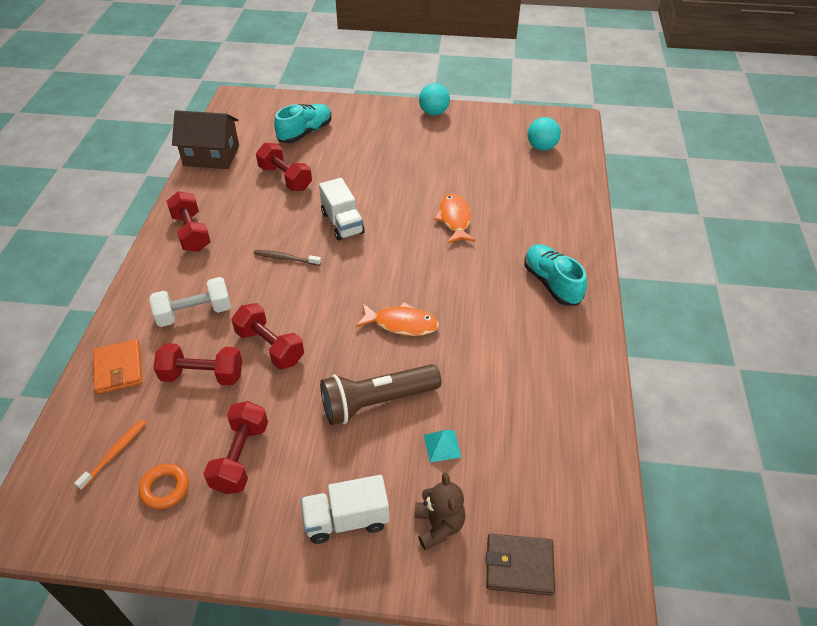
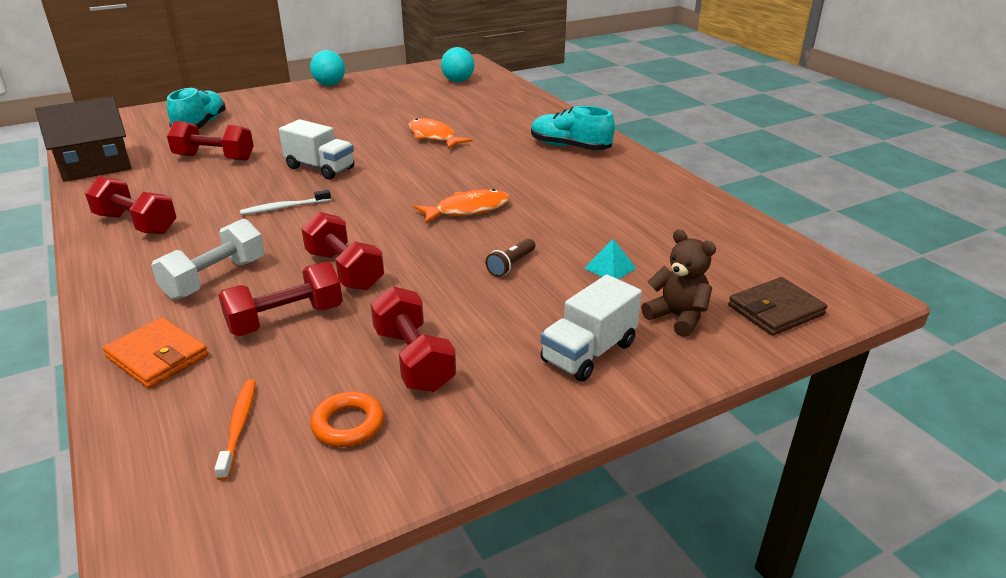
camera: 35 degrees left, 15 degrees down
(270, 347) = (344, 270): red dumbbell -> red dumbbell turned 45 degrees clockwise
(286, 258) = (284, 207): brown toothbrush -> white toothbrush
(377, 402) = (511, 265): brown flashlight -> brown flashlight, size x0.45

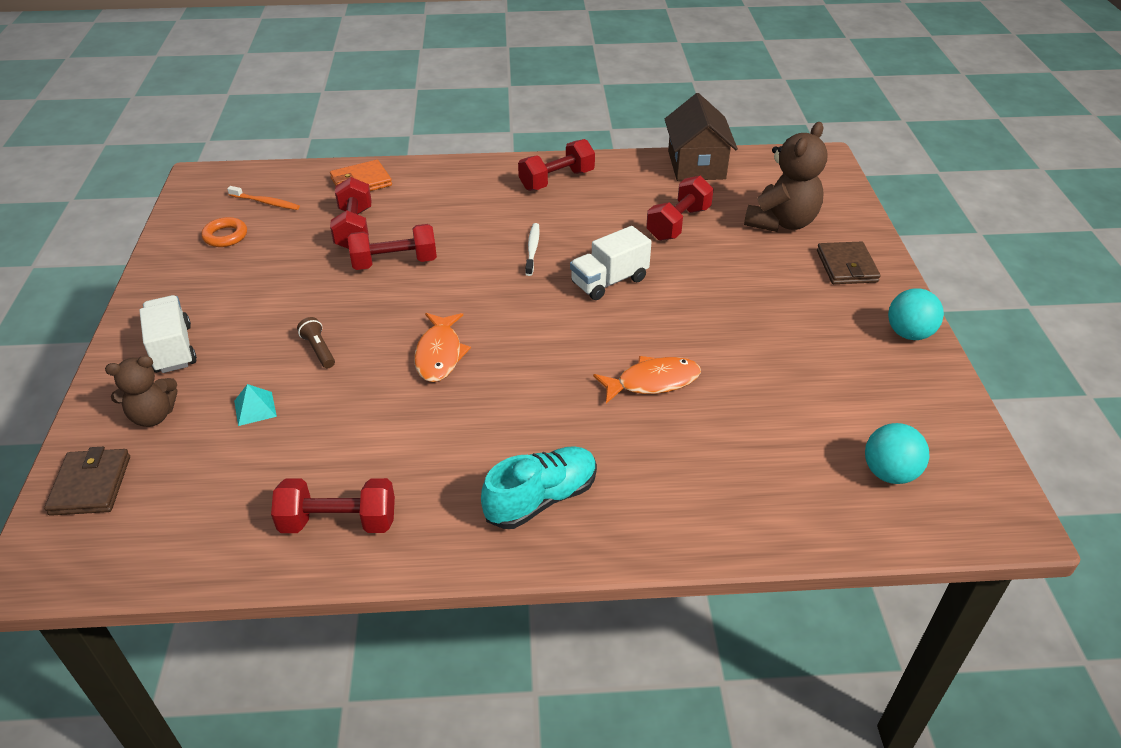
camera: 115 degrees right, 10 degrees up
(200, 125) = (781, 222): turquoise shoe -> brown teddy bear
(215, 278) = (437, 207): white dumbbell -> none
(258, 103) = (846, 266): none -> brown wallet
(413, 359) = (254, 270): red dumbbell -> red dumbbell (338, 522)

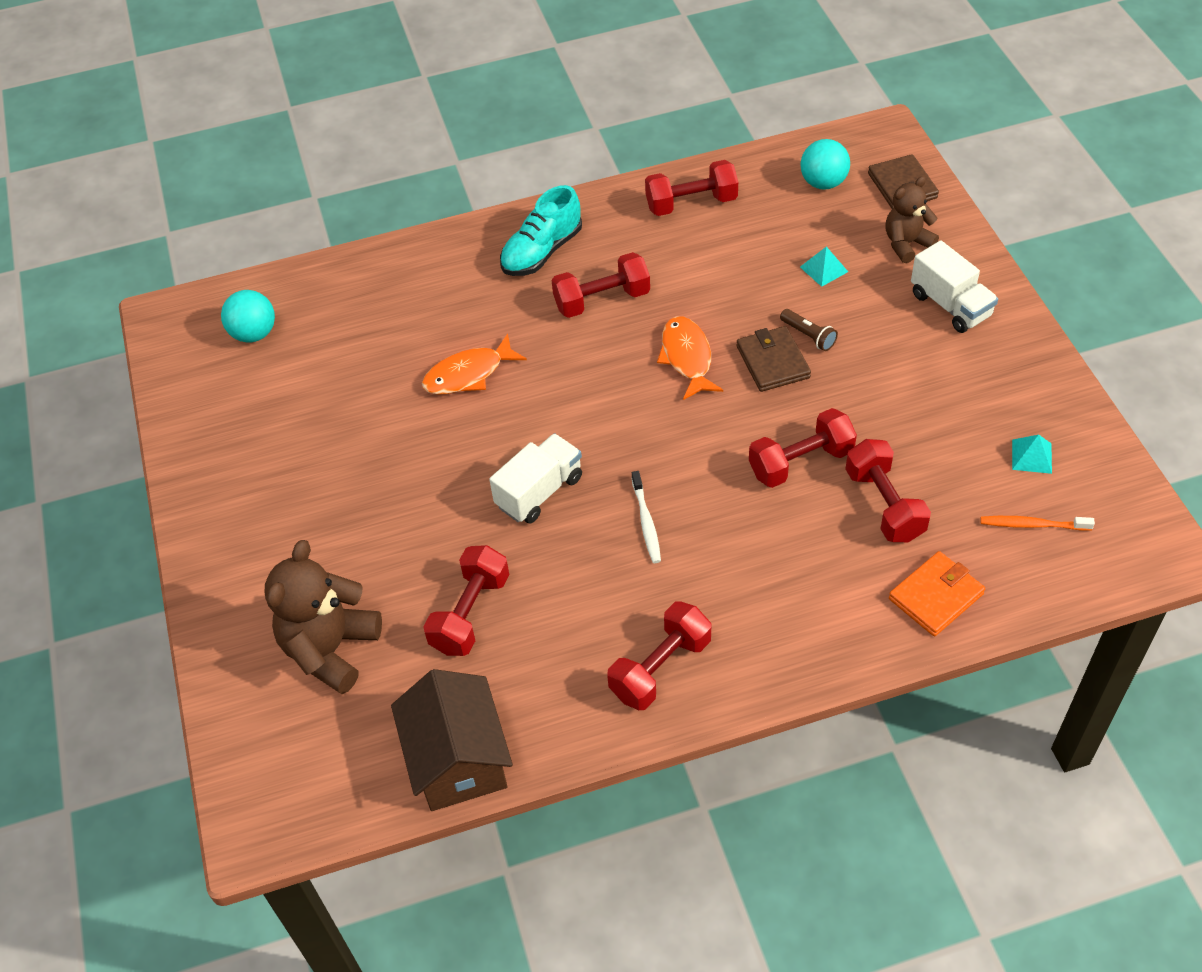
camera: 170 degrees right, 10 degrees up
(225, 236) = (1032, 456): orange ring -> turquoise pyramid
(495, 426) = (602, 300): none -> red dumbbell
(846, 266) = (253, 582): brown wallet -> brown wallet (773, 362)
(909, 333) = (201, 492): turquoise ball -> turquoise ball (823, 183)

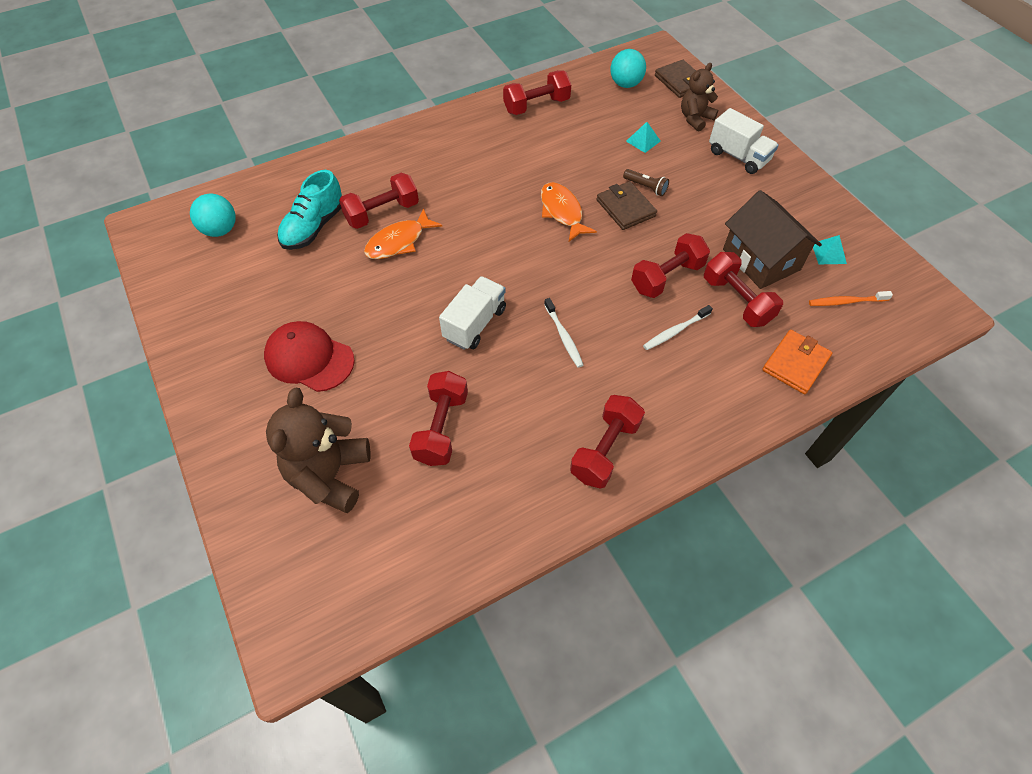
camera: 15 degrees left, 5 degrees up
(332, 509) = (309, 358): none -> red cap
(458, 759) = (458, 553): brown house -> brown house (761, 259)
(542, 252) = (435, 148): turquoise shoe -> turquoise shoe (314, 227)
(602, 300) = (488, 178): red dumbbell -> red dumbbell (382, 213)
(791, 534) = (675, 331): none -> white toothbrush

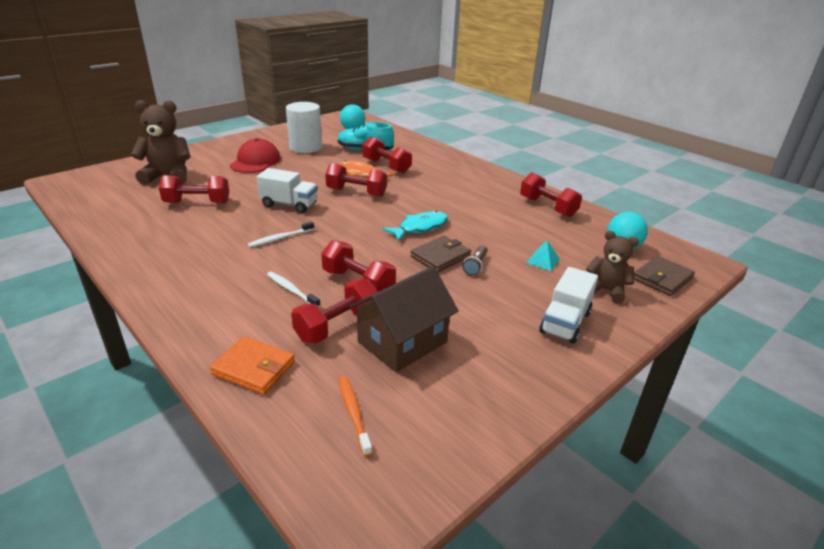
camera: 75 degrees right, 25 degrees down
(274, 293) = (305, 147): none -> white cylinder
(562, 212) = (420, 228): orange fish -> turquoise fish
(605, 450) = (166, 263): red dumbbell -> red dumbbell (356, 192)
(828, 253) = (434, 398): turquoise pyramid -> none

